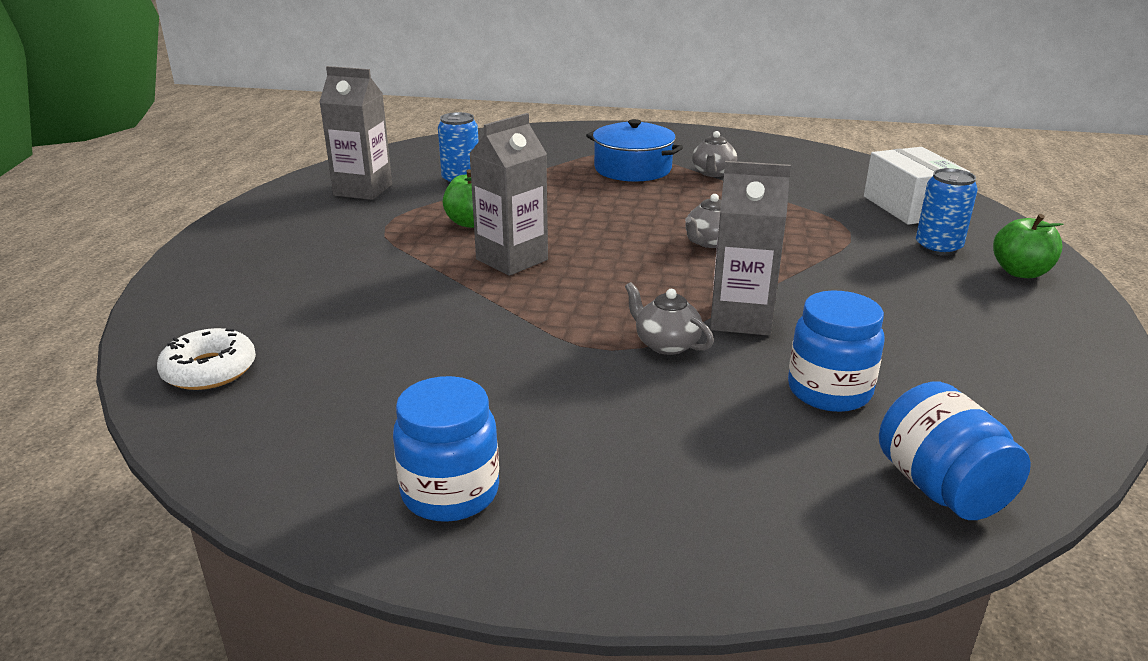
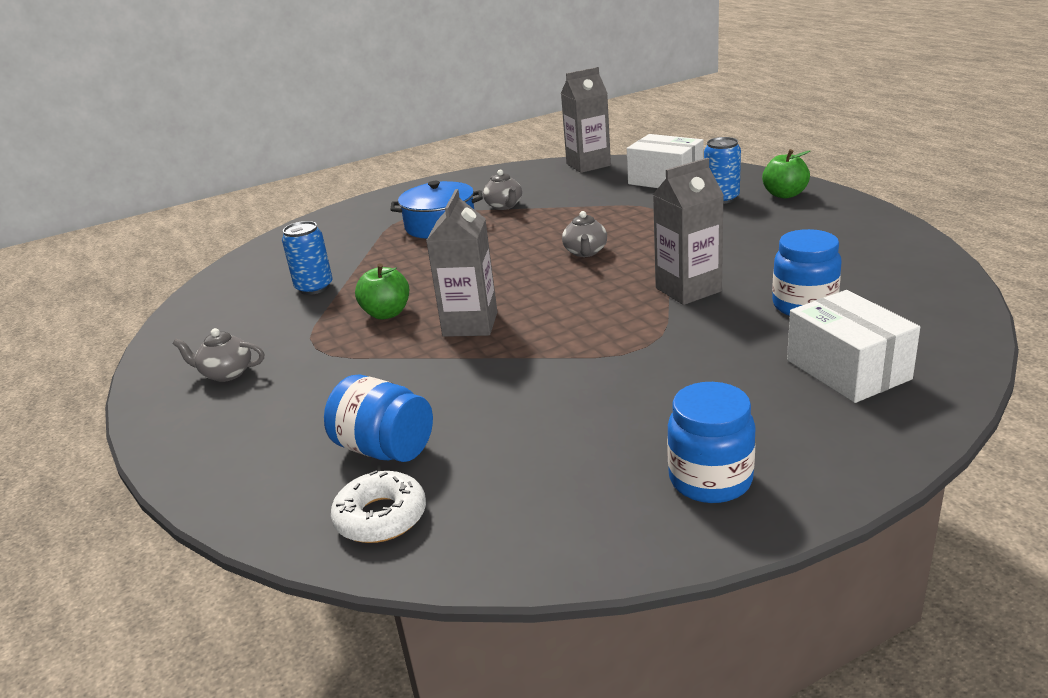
camera: 35 degrees left, 0 degrees up
(363, 190) = (237, 330): grey carton -> grey carton (588, 165)
(666, 344) = (673, 326): grey teapot -> grey teapot (226, 373)
(756, 476) = (847, 369): none -> white box
(941, 488) = (933, 325): blue jar -> blue jar (385, 449)

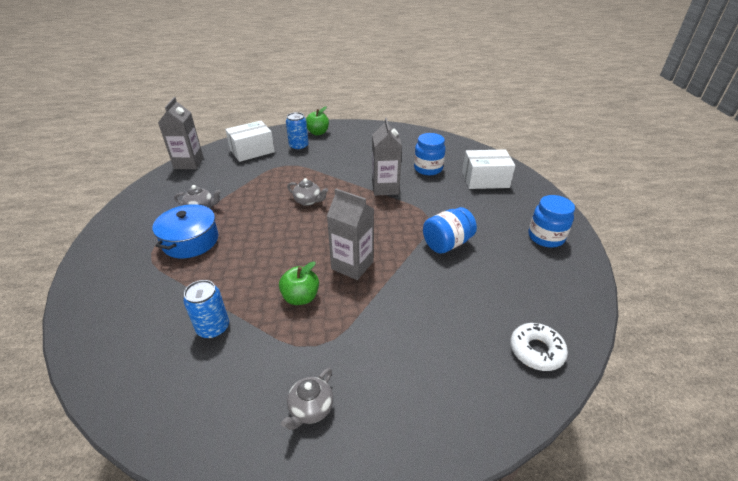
camera: 70 degrees left, 10 degrees up
(385, 449) = (470, 335): blue jar -> blue jar (447, 243)

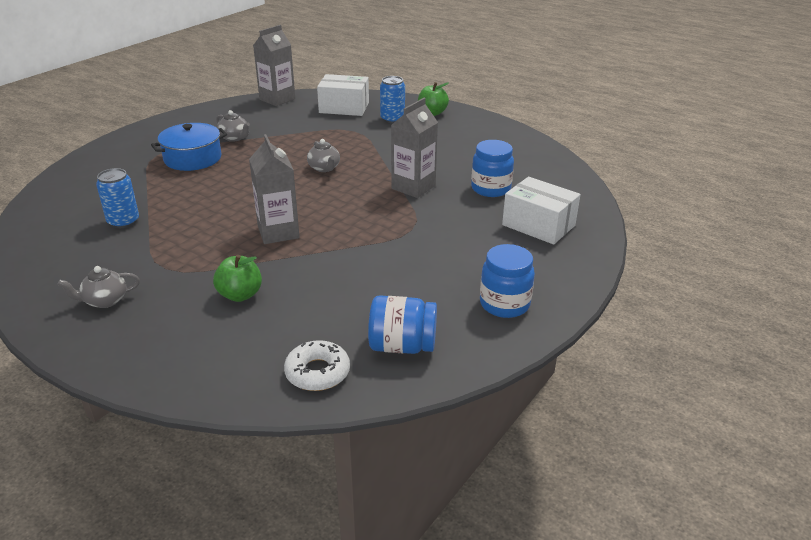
camera: 40 degrees right, 5 degrees down
(301, 297) = (205, 233): green apple -> green apple (240, 295)
(447, 243) = (389, 258): blue jar -> blue jar (402, 346)

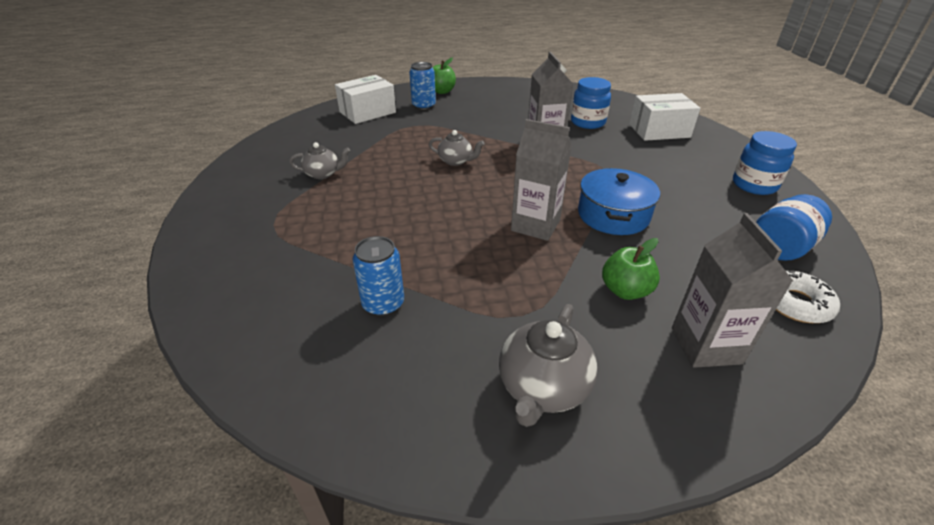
camera: 45 degrees left, 5 degrees up
(105, 301) = (543, 387): grey teapot -> grey teapot, size x1.58
(193, 158) = (321, 209): blue pot -> blue pot (613, 215)
(277, 99) = (292, 128): grey carton -> grey carton (706, 345)

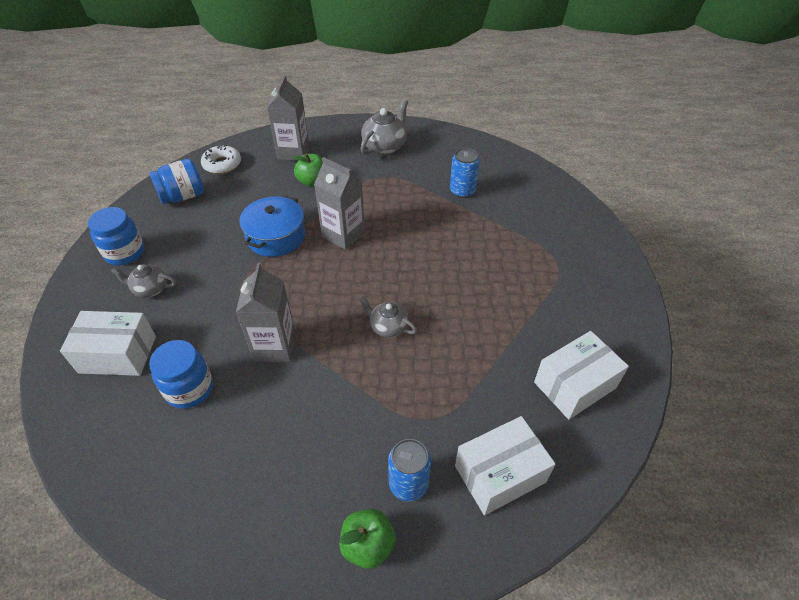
camera: 170 degrees left, 10 degrees up
(301, 146) = (574, 385): none -> white box
(323, 174) = (532, 324): grey teapot -> grey teapot (150, 289)

